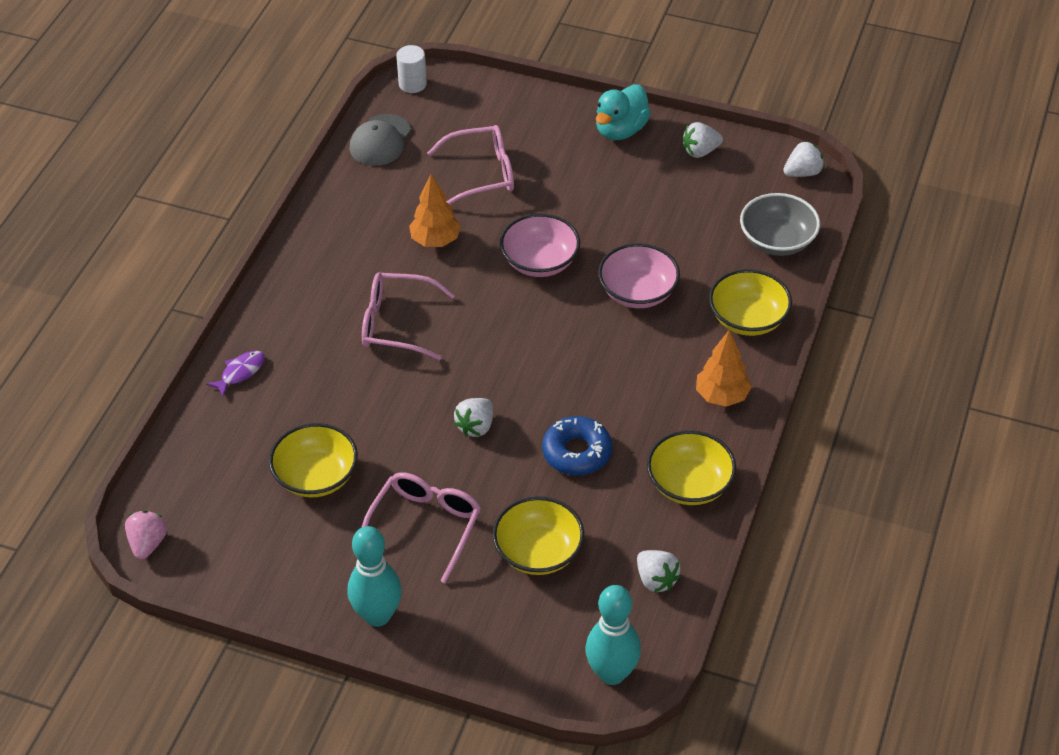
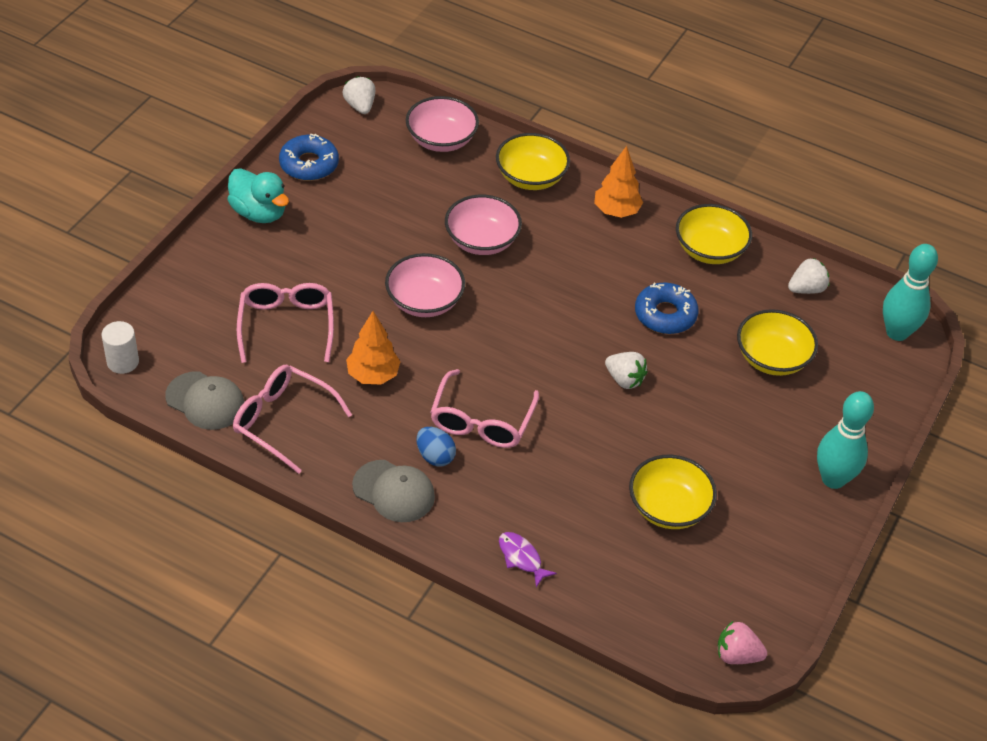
camera: 85 degrees left, 0 degrees up
(302, 275) = (394, 491): none -> grey cap
(347, 297) = (435, 456): none -> blue egg
(425, 526) = (737, 432): pink glasses -> pink glasses (283, 421)
(700, 151) = (309, 164): white strawberry -> blue donut
(777, 241) = (441, 140): grey bowl -> pink bowl

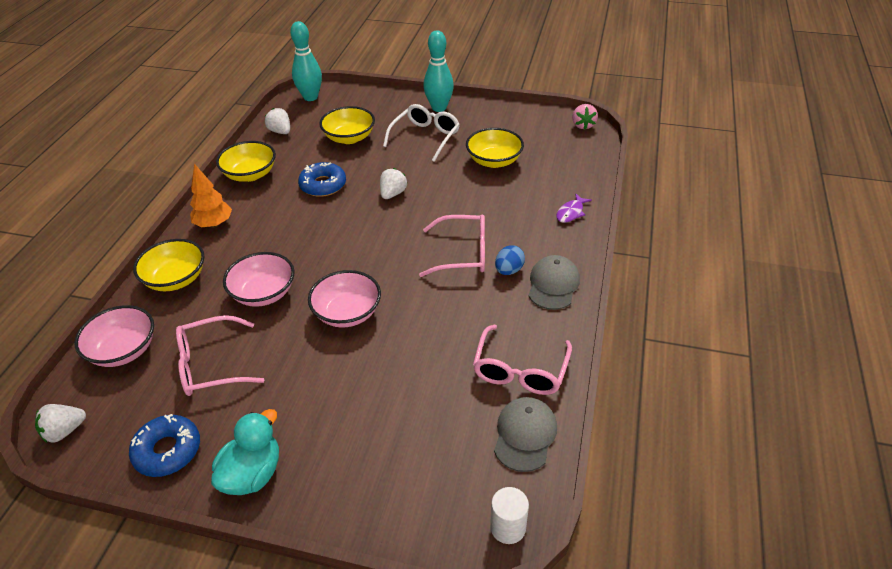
camera: 100 degrees left, 5 degrees down
(286, 325) = (408, 401): pink glasses -> pink glasses (211, 365)
(373, 375) = (444, 325): orange tree -> none
(751, 443) = (425, 137): none -> white glasses

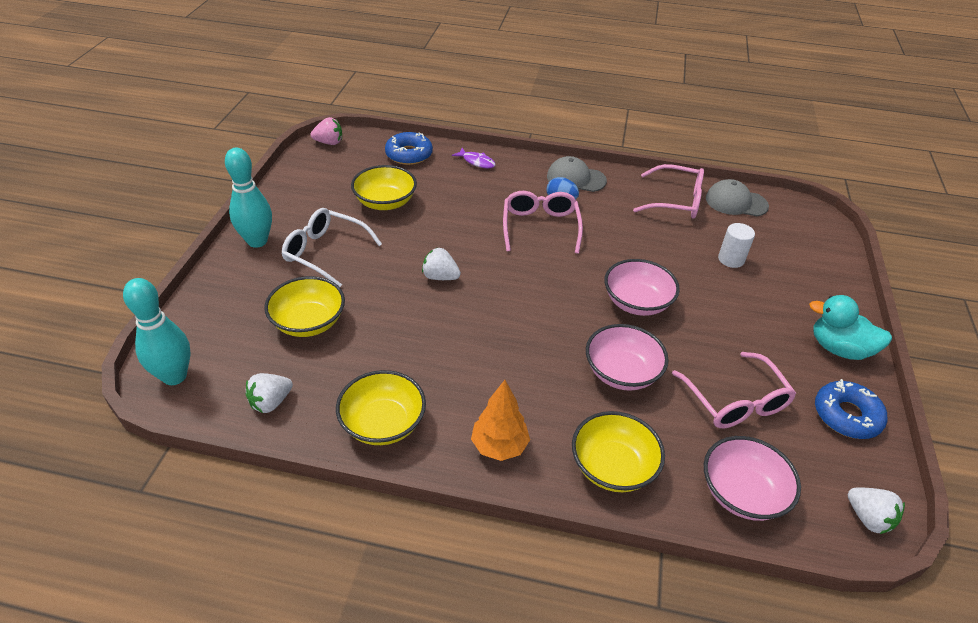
camera: 95 degrees left, 0 degrees up
(323, 185) = (417, 340): blue donut -> blue donut (409, 154)
(508, 527) = (812, 213): white cylinder -> white cylinder (731, 259)

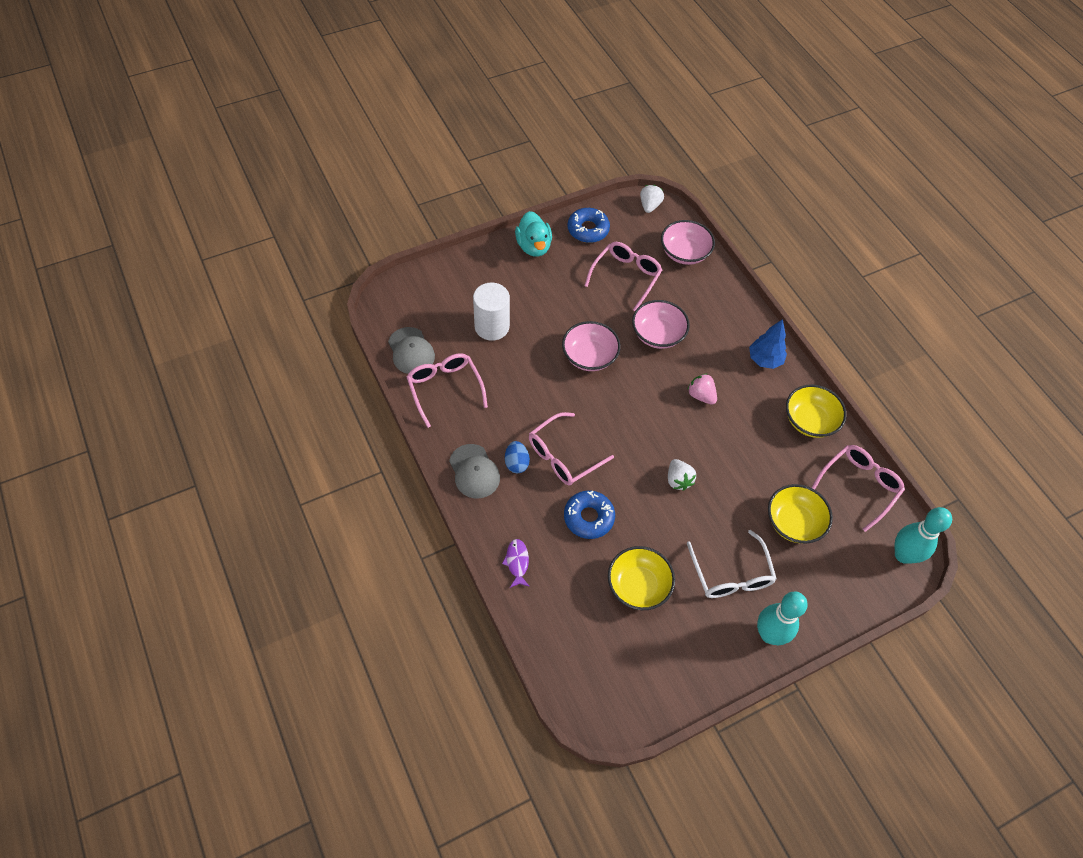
camera: 130 degrees left, 15 degrees up
(271, 402) = (859, 486): white strawberry -> pink glasses
(329, 142) = (603, 716): pink strawberry -> pink strawberry (701, 395)
(409, 154) = (557, 627): blue donut -> blue donut (588, 517)
(499, 446) = (764, 360): orange tree -> blue tree
(613, 467) = (724, 307): yellow bowl -> none
(731, 259) = (492, 326): white cylinder -> white cylinder, size x1.61

